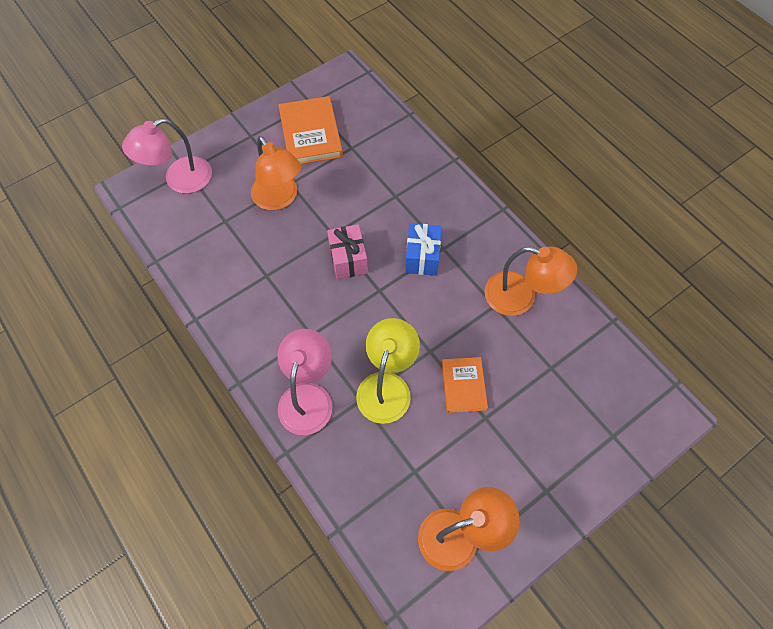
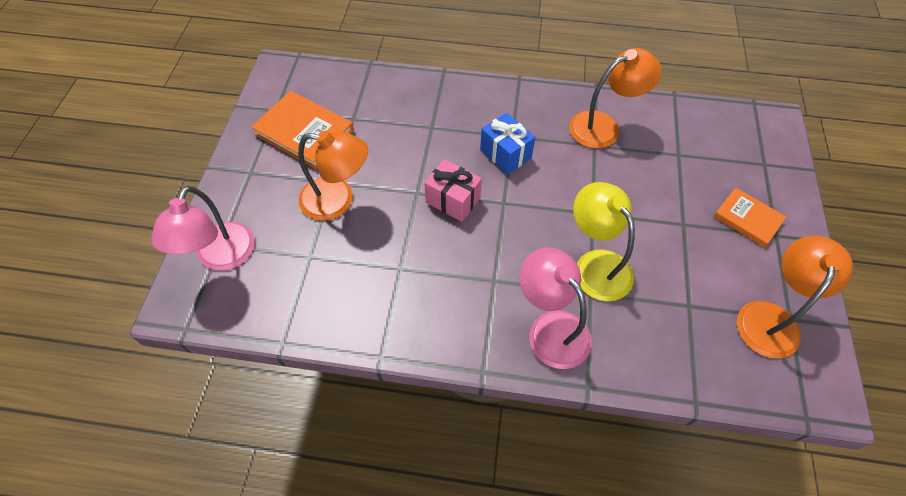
camera: 45 degrees left, 5 degrees down
(463, 386) = (644, 216): orange book -> orange book (747, 218)

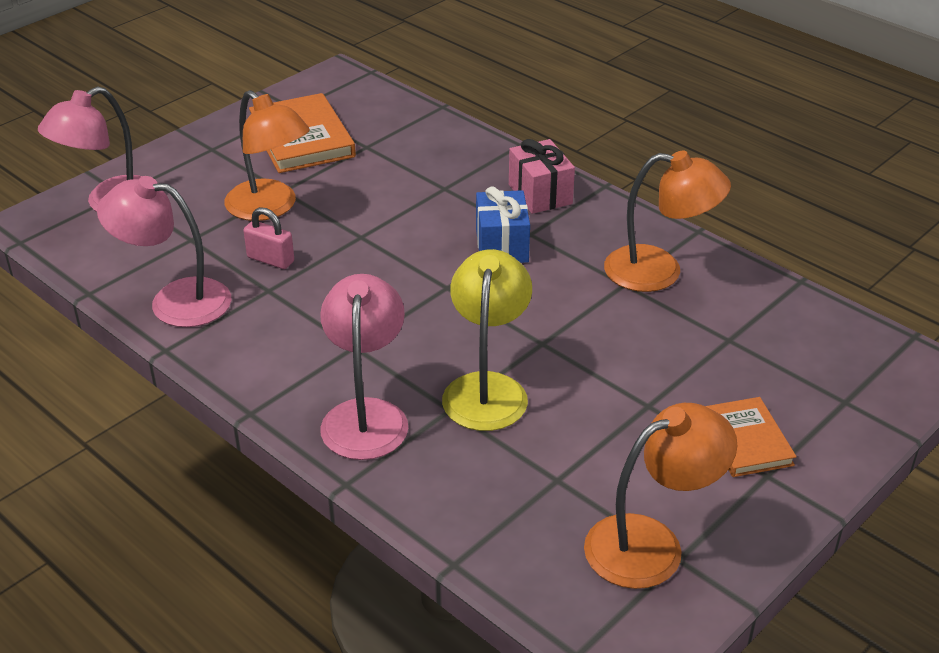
camera: 35 degrees right, 20 degrees down
(348, 313) = (175, 300): none -> pink lamp
(379, 242) = (270, 260): none -> pink padlock
(453, 200) = (391, 260): pink gift -> pink gift (540, 194)

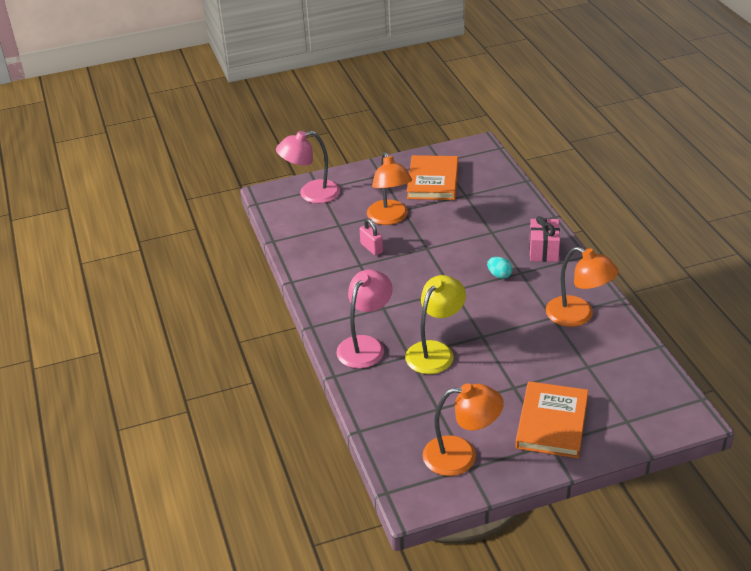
camera: 30 degrees right, 0 degrees up
(175, 300) = (311, 257): pink lamp -> none
(502, 246) = (499, 275): blue gift -> turquoise egg
(745, 440) = (552, 423): orange book -> orange book, size x1.61

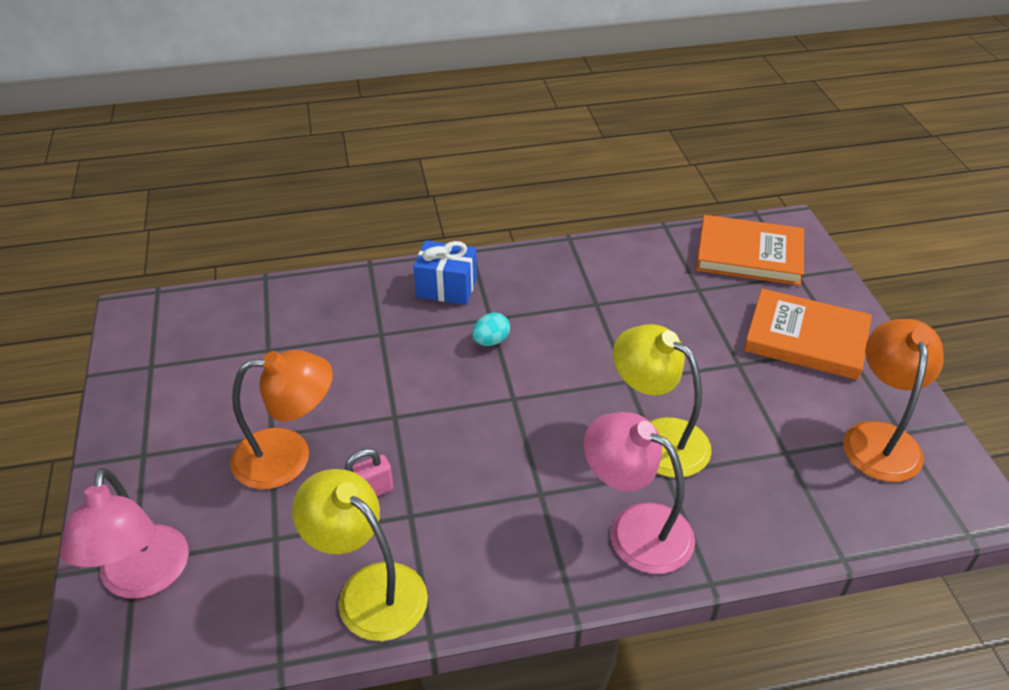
camera: 85 degrees left, 5 degrees up
(314, 259) = (369, 589): none -> yellow lamp
(432, 181) = (205, 384): orange book -> orange book (749, 255)
(543, 250) = (446, 287): pink gift -> blue gift
(578, 316) = (598, 280): orange lamp -> none

